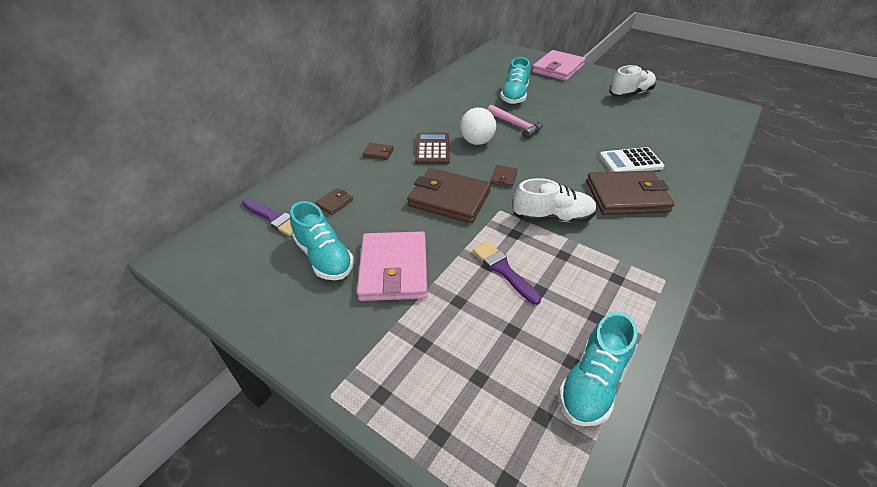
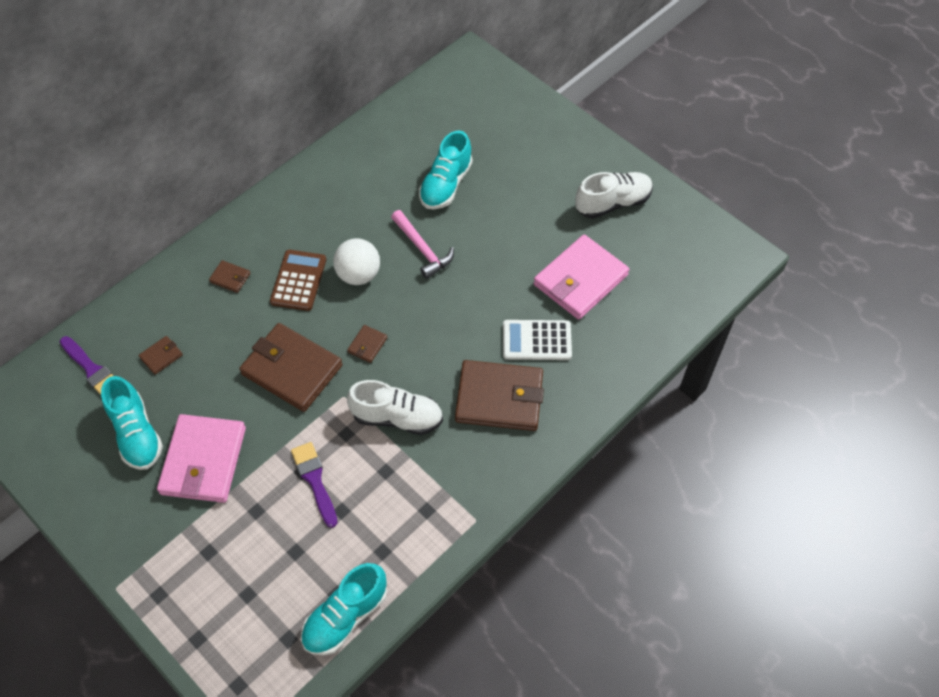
camera: 10 degrees right, 15 degrees up
(558, 68) = (537, 127): pink wallet -> pink wallet (580, 280)

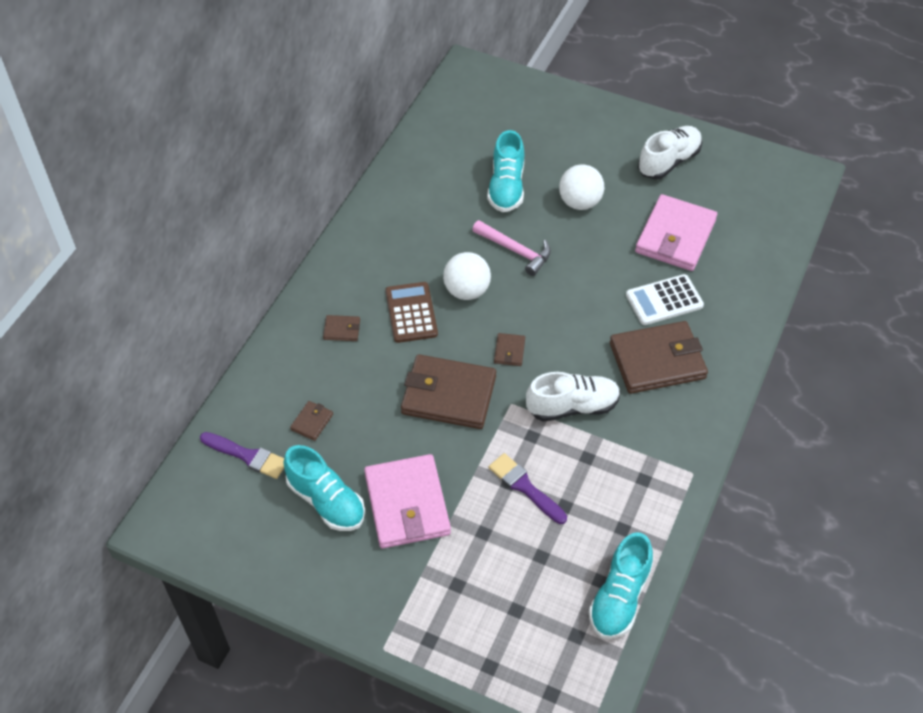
camera: 20 degrees left, 5 degrees down
(506, 219) = (579, 202): none -> white ball

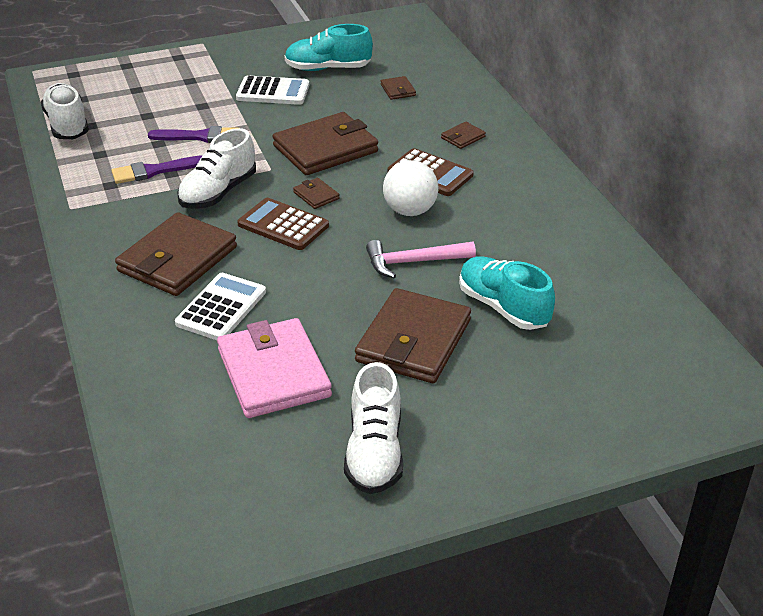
camera: 135 degrees right, 15 degrees down
(247, 456) = (410, 59): purple brush -> purple brush (154, 171)
(407, 504) = (273, 92): pink wallet -> white calculator
(560, 340) = (283, 225): none -> brown calculator
(579, 202) = (414, 341): white ball -> brown wallet
(619, 597) = (67, 125): turquoise shoe -> white shoe

